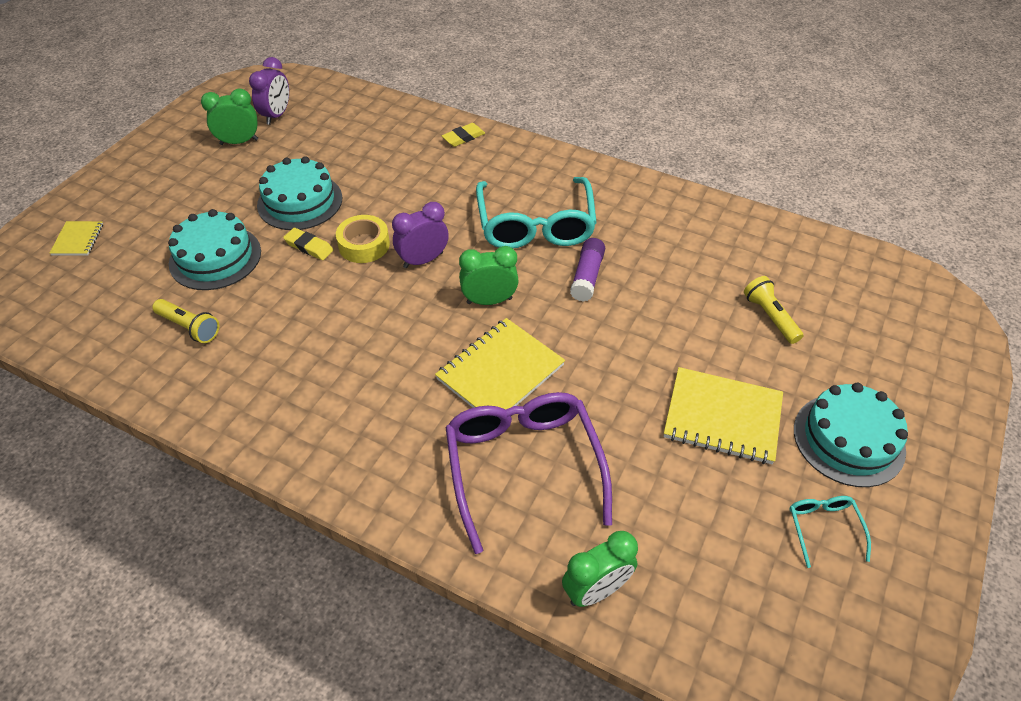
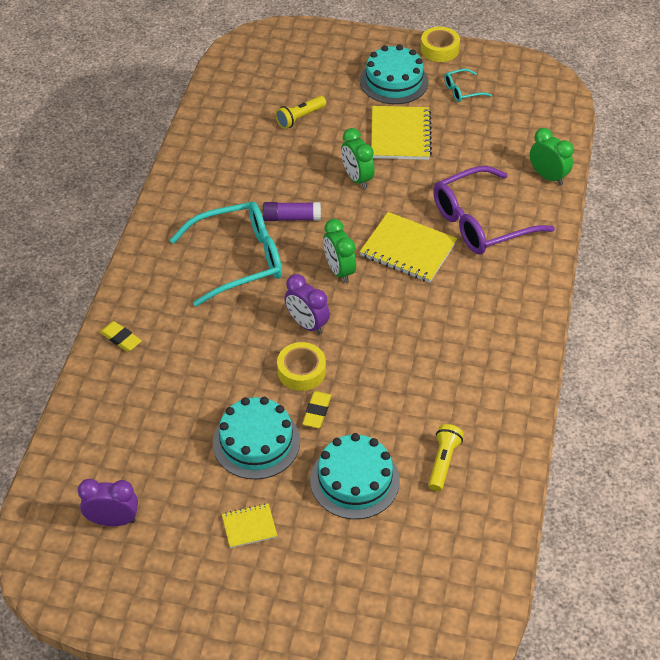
camera: 105 degrees left, 0 degrees up
(78, 240) = (371, 616): yellow notebook -> yellow notebook (249, 526)
(239, 142) = (172, 537): green clock -> green clock (357, 178)
(936, 525) = (439, 49): none -> yellow tape

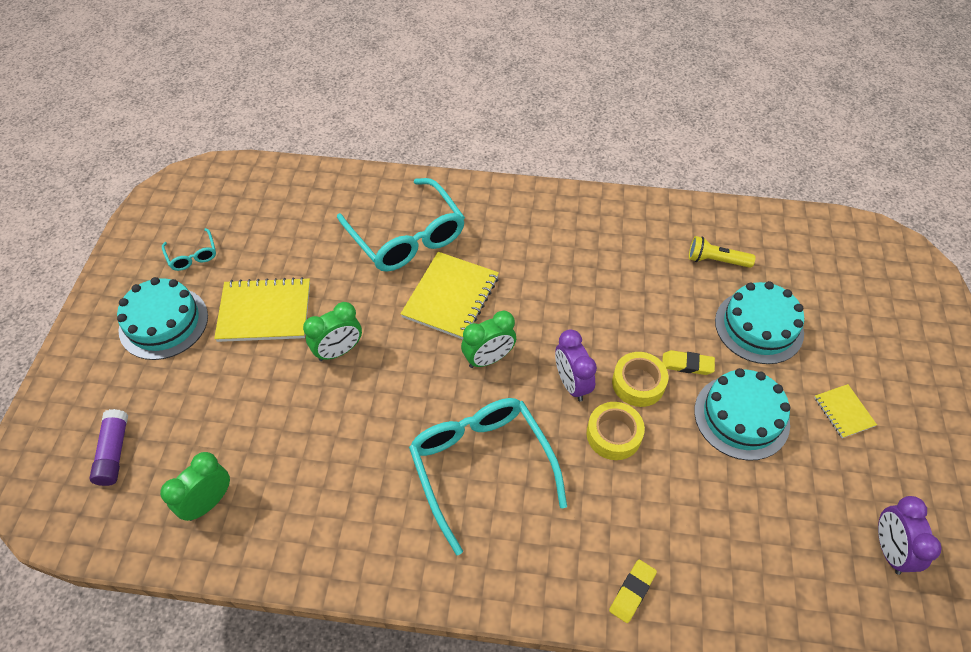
camera: 95 degrees left, 5 degrees up
(291, 218) = (407, 415): purple glue stick -> purple glue stick (114, 452)
(300, 118) = (221, 422): yellow flashlight -> none
(307, 324) = (571, 383): purple clock -> purple clock turned 120 degrees clockwise
(439, 49) = (110, 279): yellow tape -> yellow tape (613, 434)
(481, 222) = (406, 236): purple glasses -> turquoise glasses
(547, 176) = (339, 185): green clock -> green clock (208, 502)

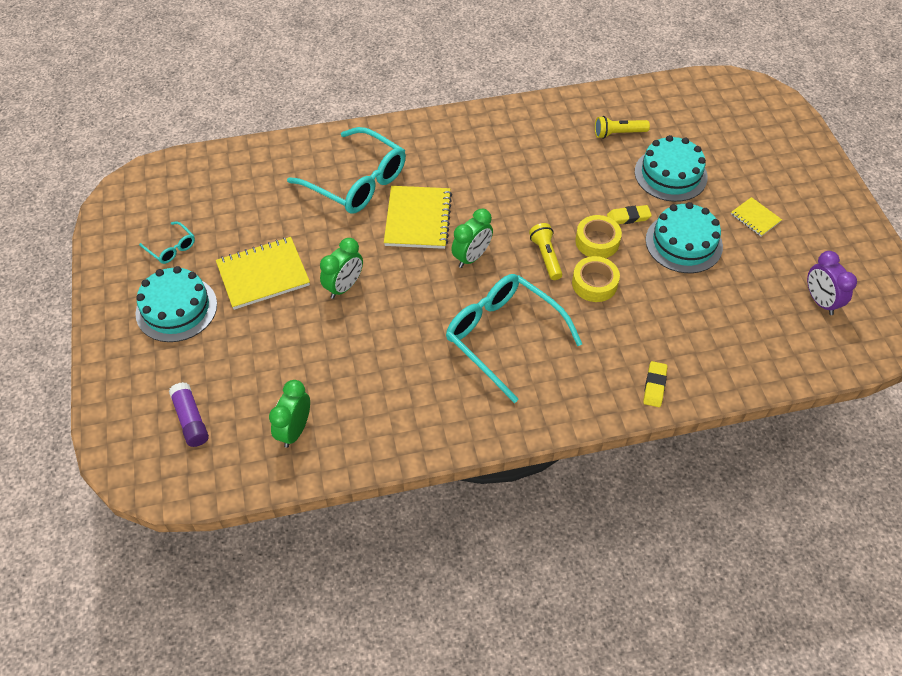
camera: 20 degrees left, 0 degrees up
(571, 383) = (546, 256): purple clock -> yellow flashlight

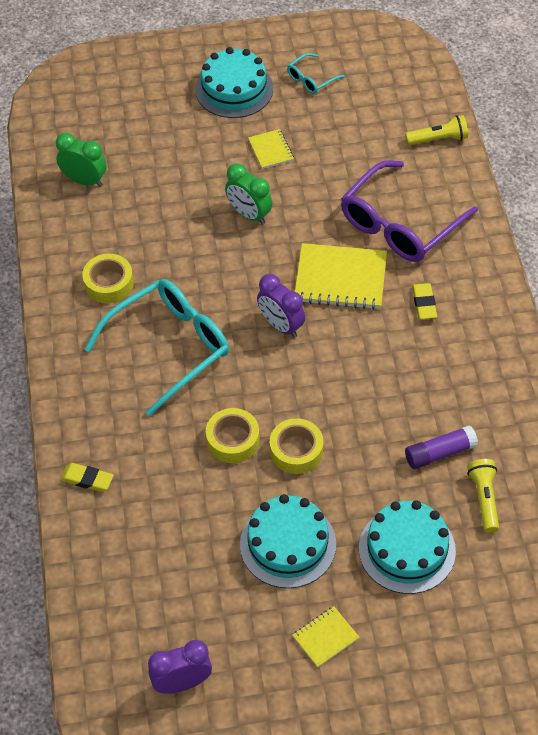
camera: 95 degrees right, 0 degrees up
(191, 420) = (107, 109): purple glue stick -> purple glue stick (439, 453)
(263, 274) = (271, 150): yellow notebook -> yellow notebook, size x0.52
(356, 181) = (400, 224): turquoise glasses -> purple glasses
(431, 393) = (109, 283): none -> yellow tape
(471, 257) = (281, 325): green clock -> purple clock
(546, 256) = (276, 396): yellow flashlight -> yellow flashlight (438, 139)
(628, 217) = (333, 489): yellow eraser -> yellow eraser (424, 303)

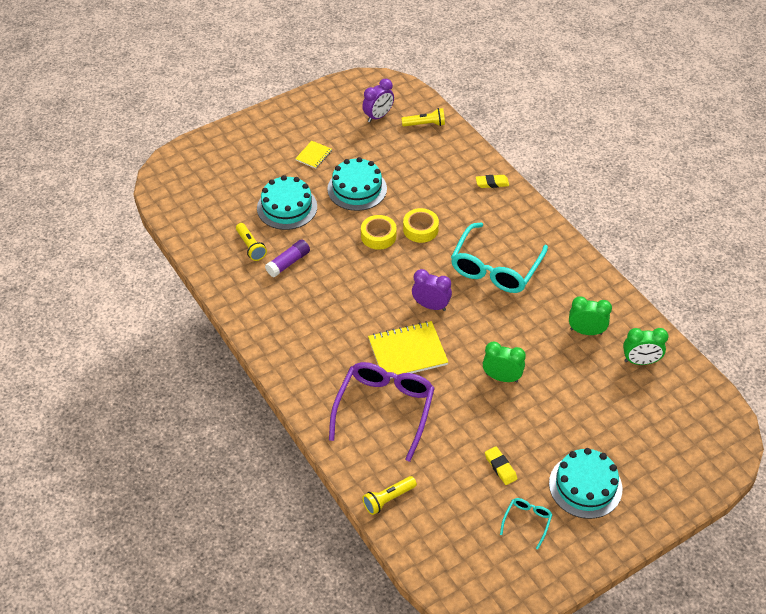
camera: 155 degrees right, 5 degrees down
(109, 283) = (565, 294): yellow tape -> none
(116, 634) = (425, 124): none -> yellow flashlight
(118, 232) = (586, 331): none -> green clock
(271, 150) = (519, 438): yellow notebook -> none
(424, 303) = (339, 354): yellow eraser -> yellow eraser (500, 467)

